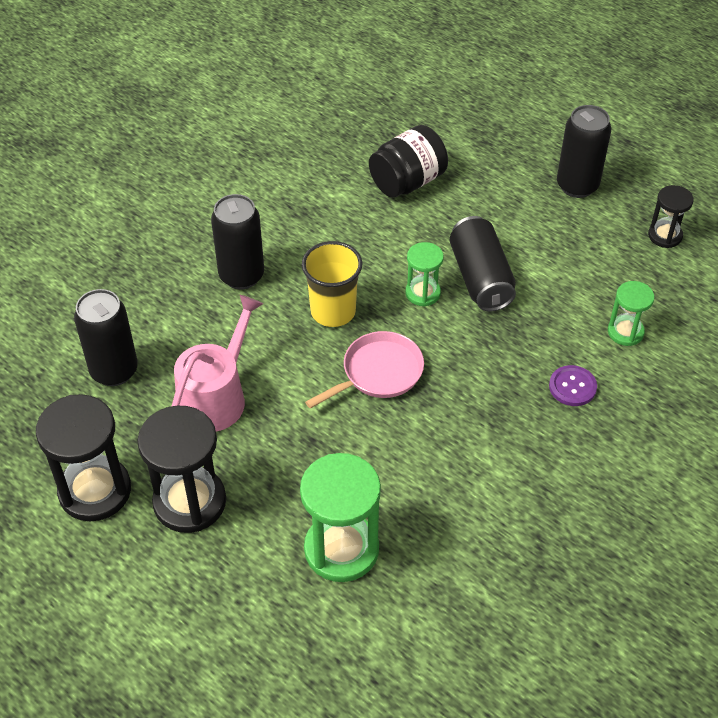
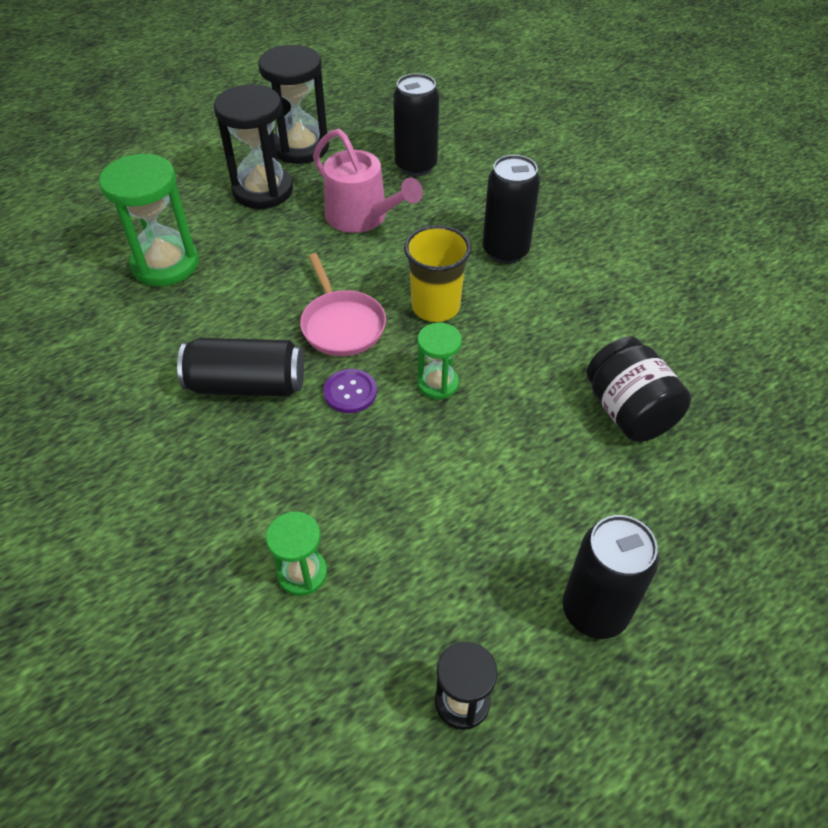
camera: 105 degrees right, 0 degrees up
(480, 278) = (444, 443): black can -> black can (247, 385)
(572, 387) = (246, 485): purple button -> purple button (350, 392)

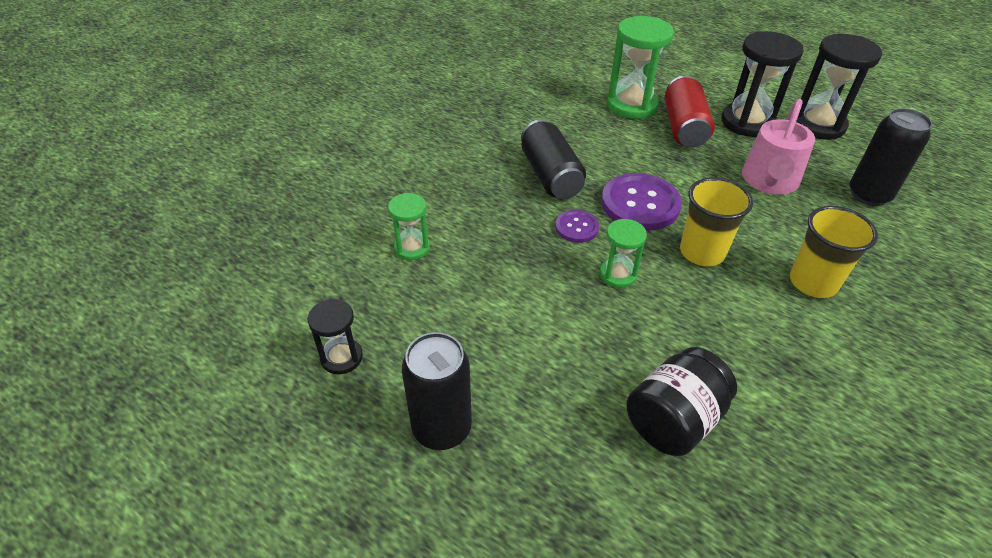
camera: 70 degrees right, 5 degrees down
(238, 239) = (684, 127): none -> red can
(341, 325) = (640, 204): pink pan -> purple button
(505, 251) = (813, 282): black can -> yellow cup

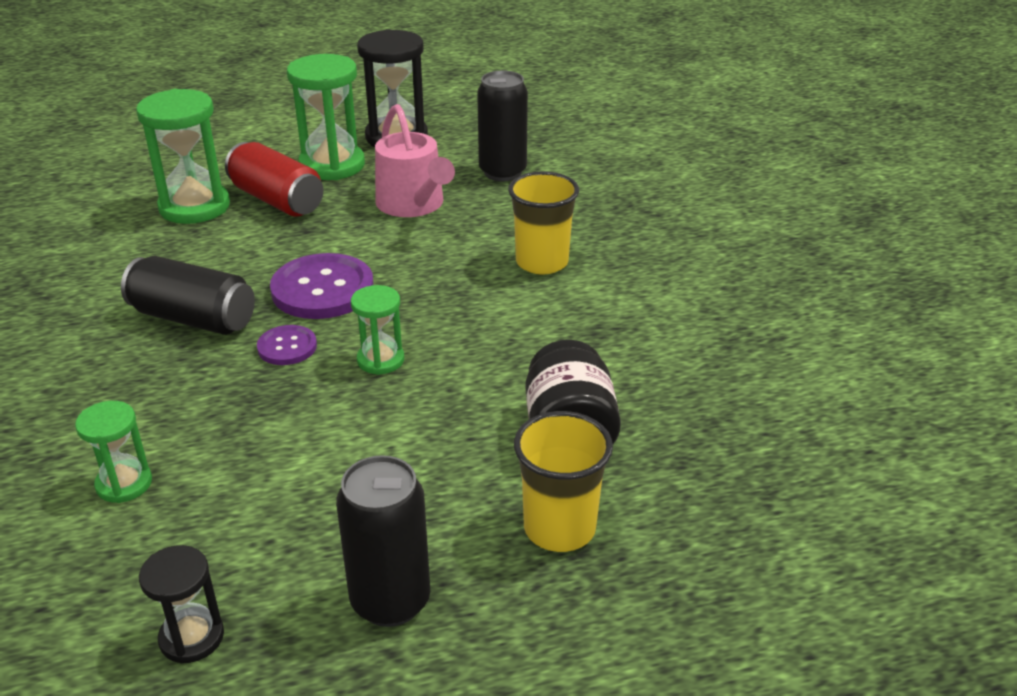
camera: 50 degrees left, 10 degrees down
(702, 252) = (429, 295): yellow cup -> yellow cup (559, 528)
(747, 122) = (332, 165): black hourglass -> green hourglass

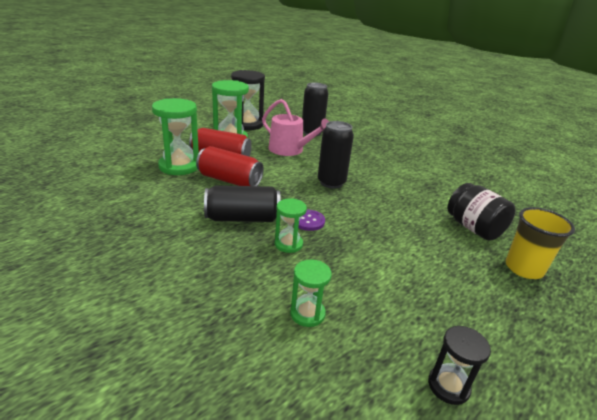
camera: 30 degrees left, 5 degrees down
(244, 247) = (229, 180): none -> red can
(322, 289) = (293, 192): purple button -> none
(380, 360) = (359, 217): green hourglass -> green hourglass (288, 244)
(390, 601) = (508, 326): black can -> black can (331, 182)
(542, 262) = (373, 164): yellow cup -> none

